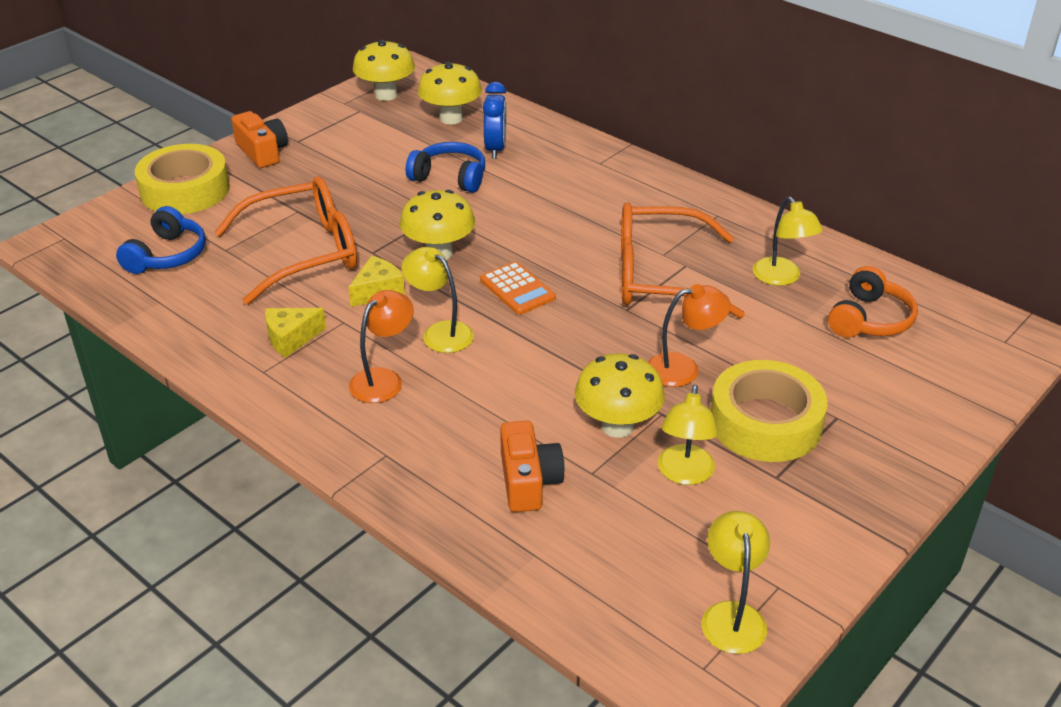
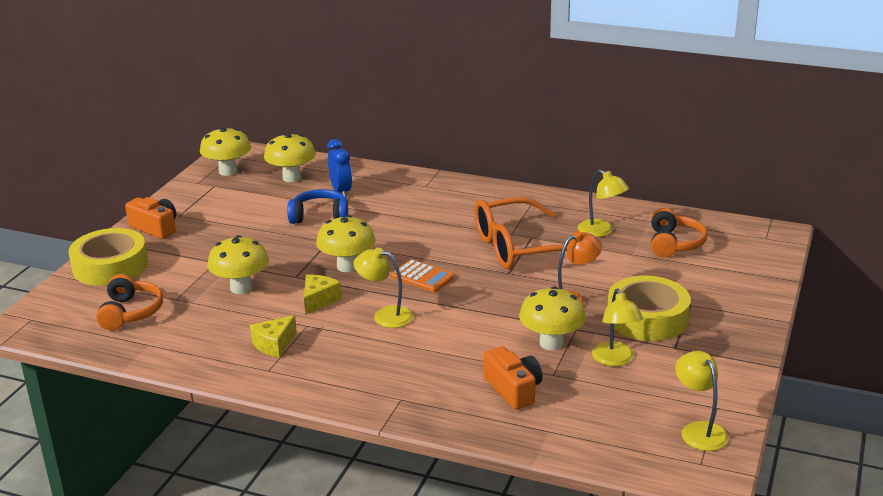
camera: 20 degrees left, 10 degrees down
(167, 255) = (130, 312): blue headphones -> orange headphones
(303, 253) = (241, 288): orange glasses -> yellow mushroom
(383, 379) = (364, 354): orange lamp -> none

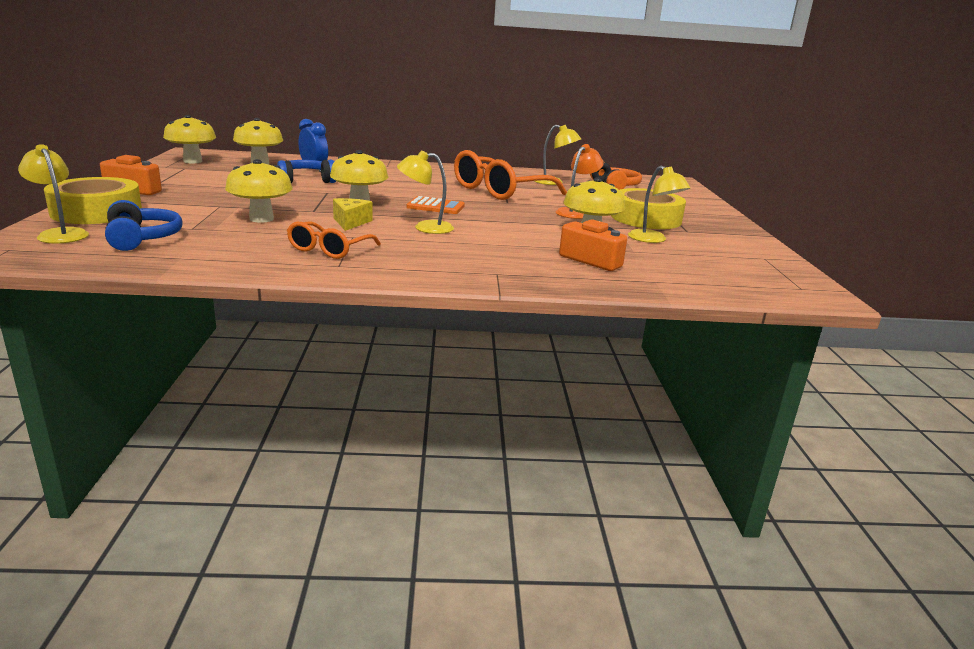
camera: 25 degrees left, 5 degrees down
(130, 312) = (142, 238): orange headphones -> blue headphones
(274, 344) = (329, 249): yellow cheese -> orange glasses
(699, 430) = (771, 270): yellow lamp -> yellow lamp (60, 234)

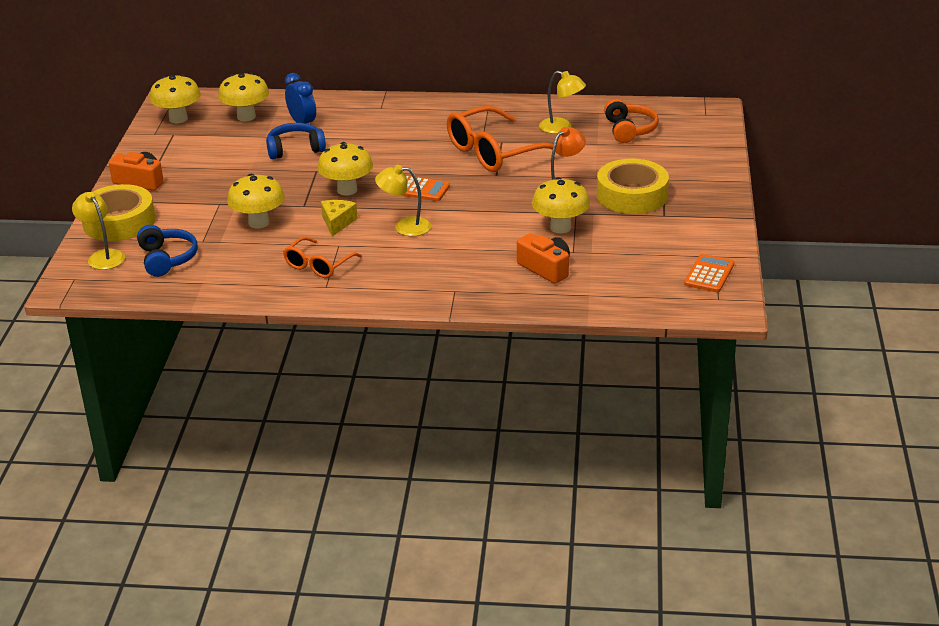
camera: 10 degrees right, 10 degrees up
(652, 239) = (619, 233): yellow lamp -> none
(772, 270) = (709, 274): none -> orange calculator

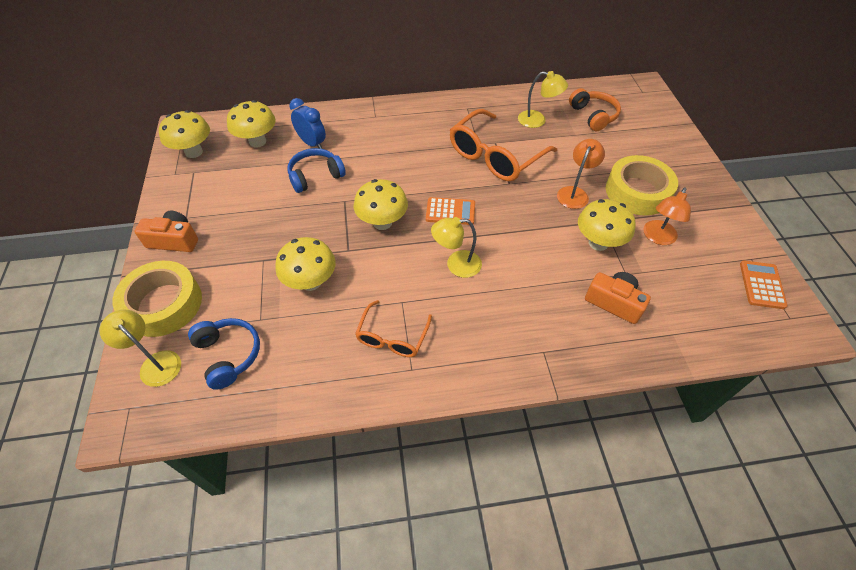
camera: 15 degrees left, 20 degrees up
(337, 223) = (389, 269): yellow cheese -> none
(626, 231) = (657, 238): none -> orange lamp

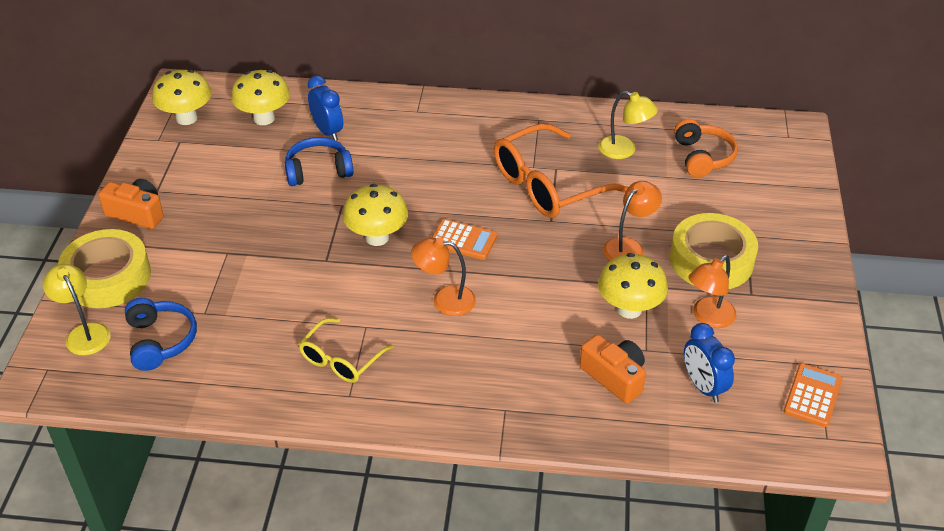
camera: 15 degrees right, 10 degrees down
(311, 282) = (272, 286): yellow mushroom -> none
(392, 336) = (341, 359): orange glasses -> yellow glasses
(456, 265) = (444, 300): yellow lamp -> orange lamp
(682, 295) = (703, 386): none -> blue clock

